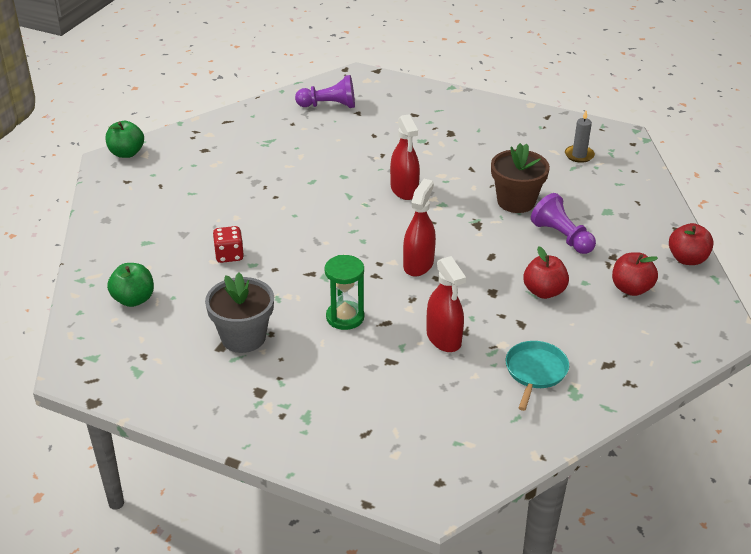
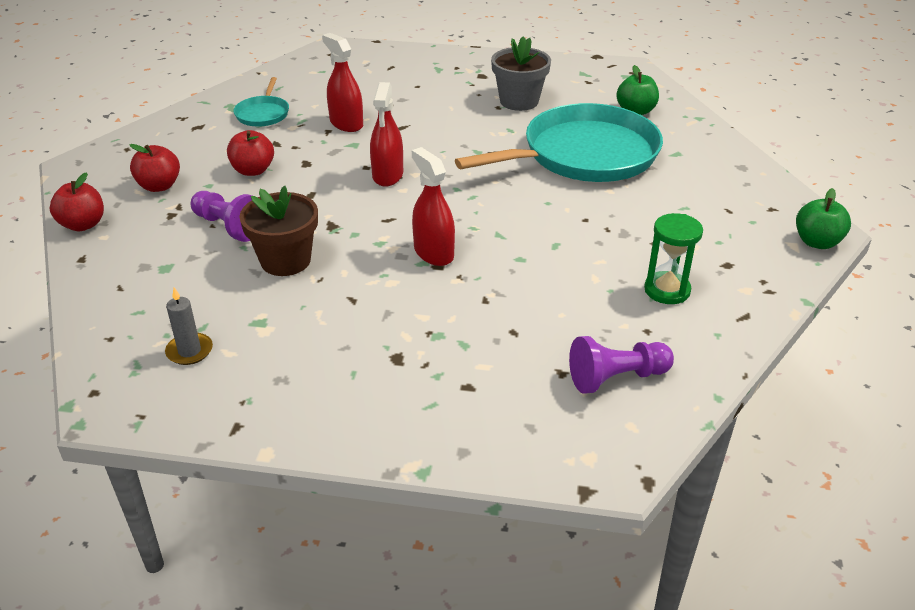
camera: 165 degrees right, 0 degrees up
(229, 255) = (584, 155): red dice -> turquoise pan
(345, 317) = (440, 125): green hourglass -> green hourglass (667, 290)

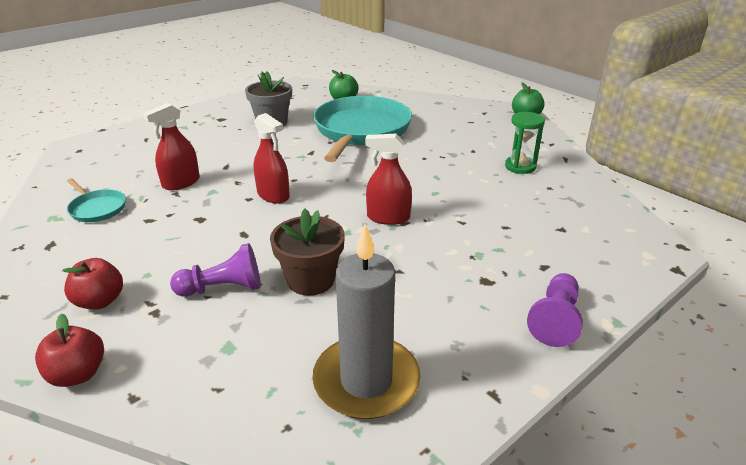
camera: 50 degrees left, 5 degrees down
(189, 351) = (366, 381): grey candle -> grey candle, size x2.23
(253, 170) = (166, 245): red apple -> none
(346, 123) = (181, 183): red spray bottle -> red spray bottle turned 45 degrees counterclockwise
(616, 378) = (583, 215): purple pawn -> purple pawn (555, 320)

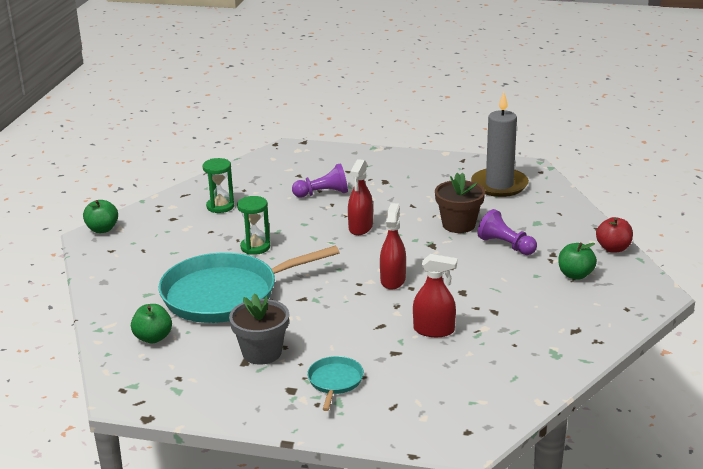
camera: 125 degrees left, 5 degrees down
(97, 208) = (518, 343): turquoise pan -> turquoise pan (335, 381)
(100, 301) = (575, 275): red apple -> green apple
(388, 217) = (360, 227): red spray bottle -> red spray bottle turned 45 degrees clockwise
(418, 159) = (255, 247): none -> green hourglass
(555, 320) = (392, 159): purple pawn -> purple pawn (323, 194)

